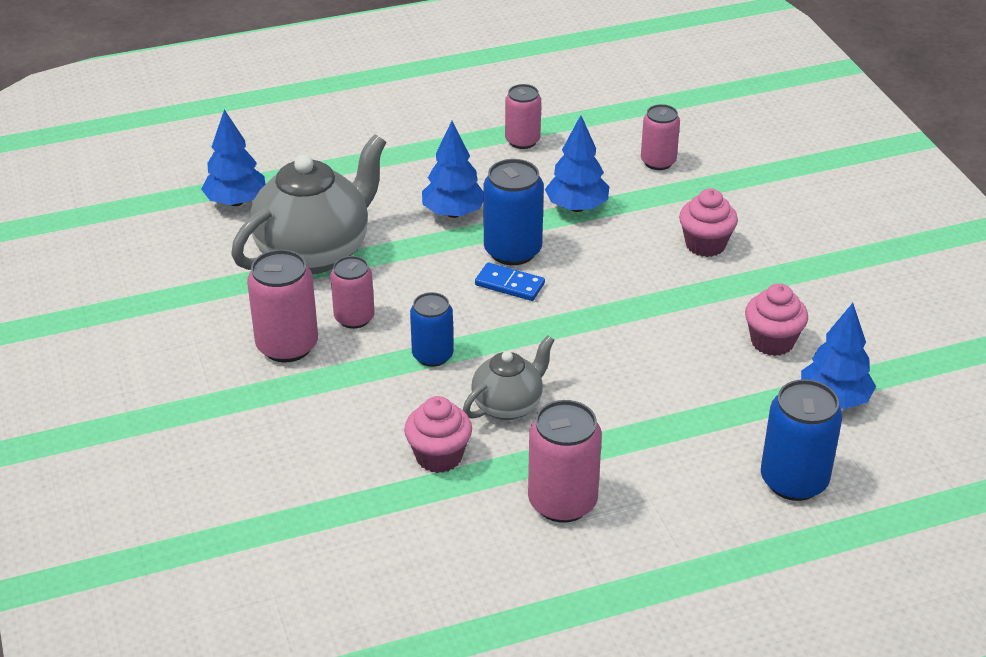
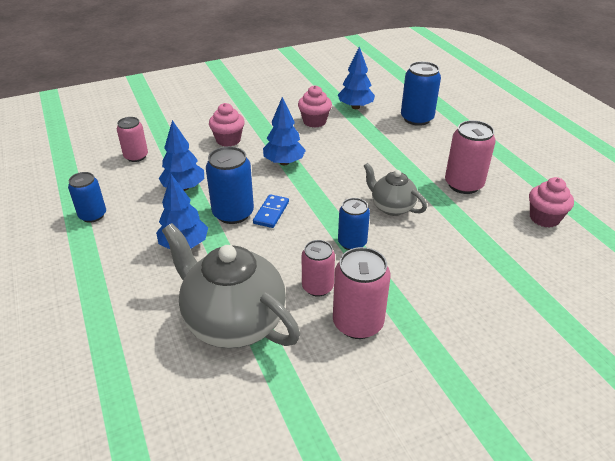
camera: 95 degrees left, 0 degrees up
(236, 201) = (147, 395): blue tree -> blue tree (284, 162)
(439, 456) = (447, 232): pink cupcake -> pink cupcake (544, 218)
(522, 141) = (92, 215): pink can -> blue can

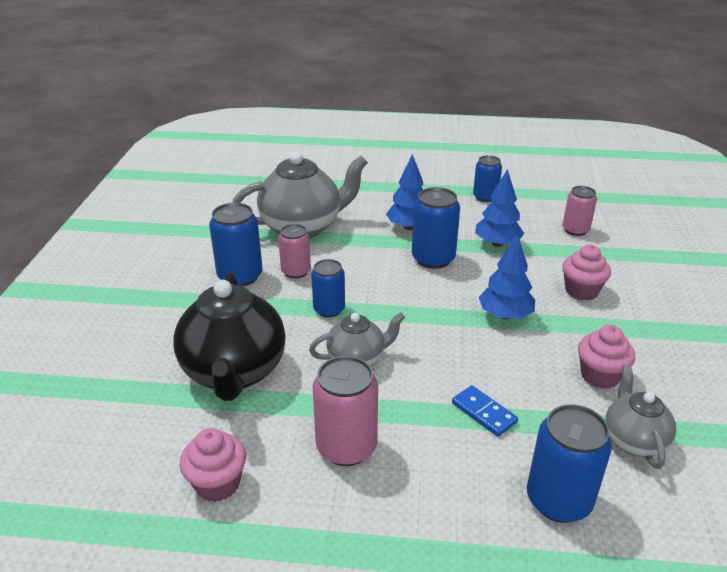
camera: 120 degrees right, 5 degrees down
(271, 213) = (416, 279): blue domino -> blue domino (483, 413)
(355, 107) = (633, 440): blue tree -> grey teapot
(358, 323) = (240, 276): pink can -> blue can
(466, 258) = (234, 372): none -> black teapot

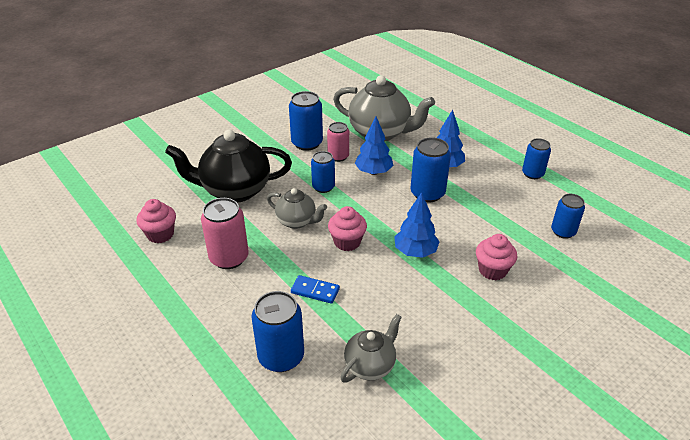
camera: 45 degrees right, 5 degrees up
(234, 372) = (235, 190): black teapot -> black teapot turned 45 degrees clockwise
(483, 413) = (315, 291): blue domino -> blue domino turned 75 degrees counterclockwise
(497, 243) = (486, 208): blue tree -> blue tree (373, 172)
(575, 230) = (563, 231): pink can -> blue can
(600, 376) = (413, 322): pink cupcake -> pink cupcake (347, 242)

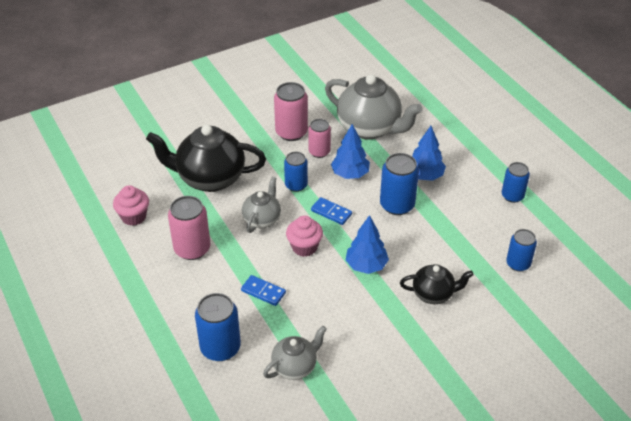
camera: 10 degrees right, 5 degrees up
(297, 221) = (262, 219): grey teapot -> grey teapot turned 105 degrees counterclockwise
(307, 143) = (291, 132): blue can -> pink can
(365, 207) = (331, 212): none -> blue domino
(492, 270) = (433, 294): pink cupcake -> black teapot

